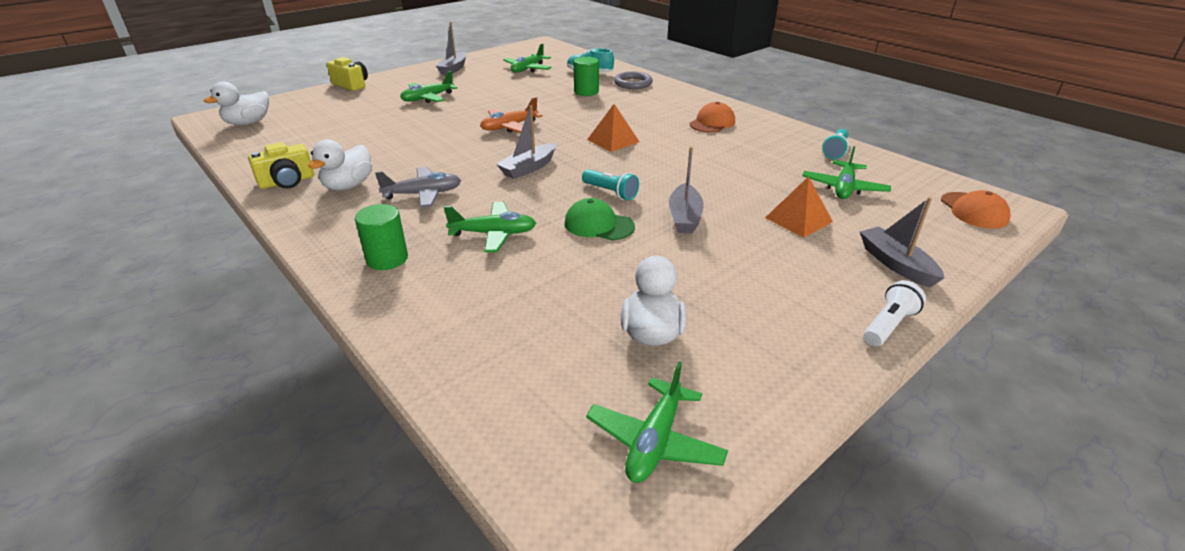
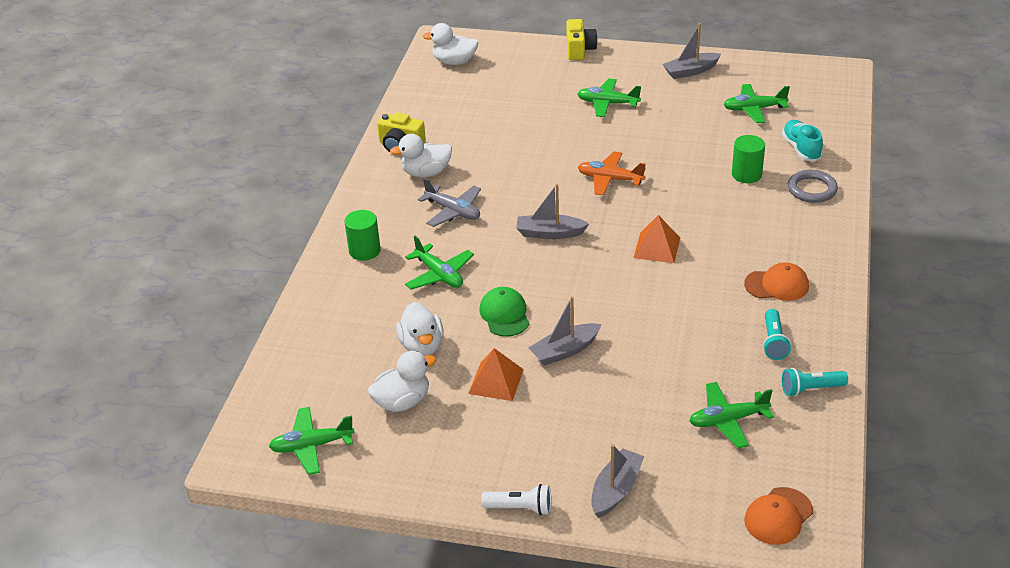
camera: 55 degrees right, 5 degrees up
(580, 284) = (422, 346): none -> white duck
(610, 192) = (560, 295): turquoise flashlight -> turquoise flashlight (774, 342)
(798, 219) = (632, 413): orange pyramid -> orange pyramid (496, 381)

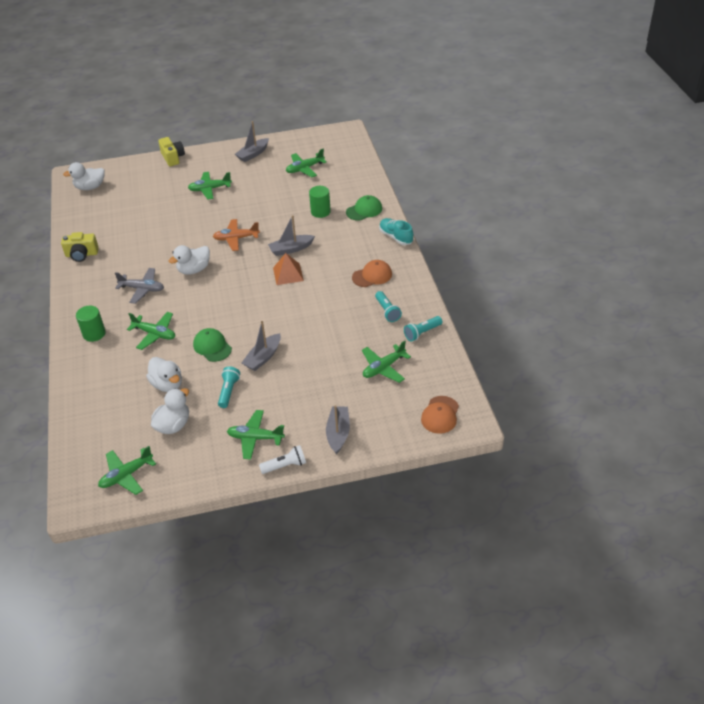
camera: 25 degrees left, 5 degrees up
(426, 173) = (109, 268): white duck -> white duck (194, 270)
(496, 381) = (228, 391): orange pyramid -> turquoise flashlight
(499, 456) = (255, 438): none -> green plane
(550, 233) = (215, 285): grey boat -> grey boat (291, 249)
(801, 149) = (345, 186): turquoise shoe -> turquoise shoe (396, 237)
(812, 189) = (364, 210): grey ring -> green cap

